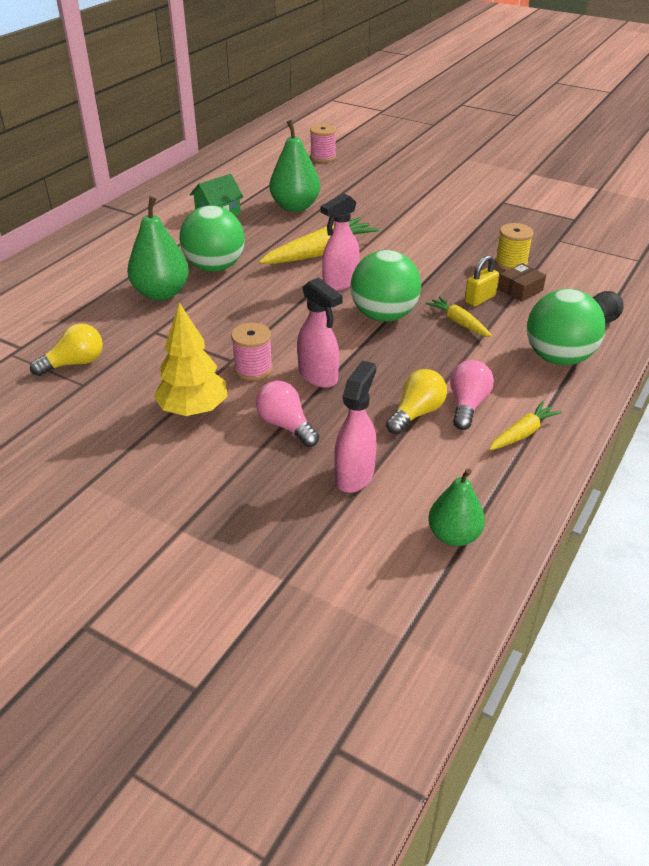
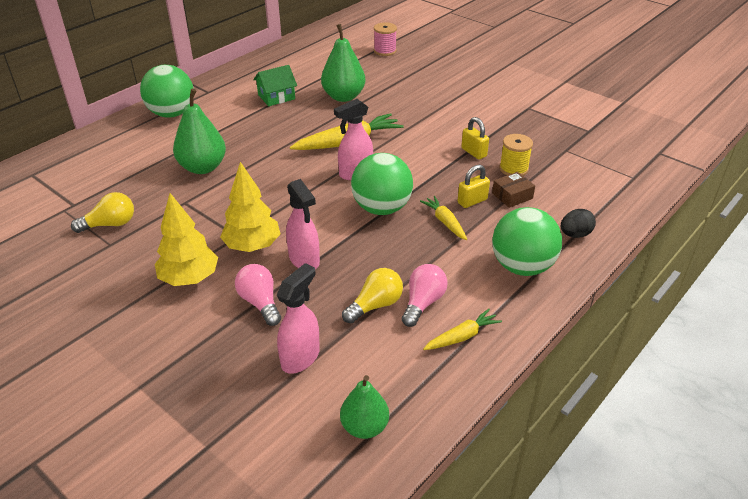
camera: 10 degrees right, 0 degrees up
(215, 267) = (255, 147): green ball -> green ball (172, 113)
(253, 369) = (252, 246): pink spool -> yellow tree
(462, 251) = (474, 152): none -> yellow padlock

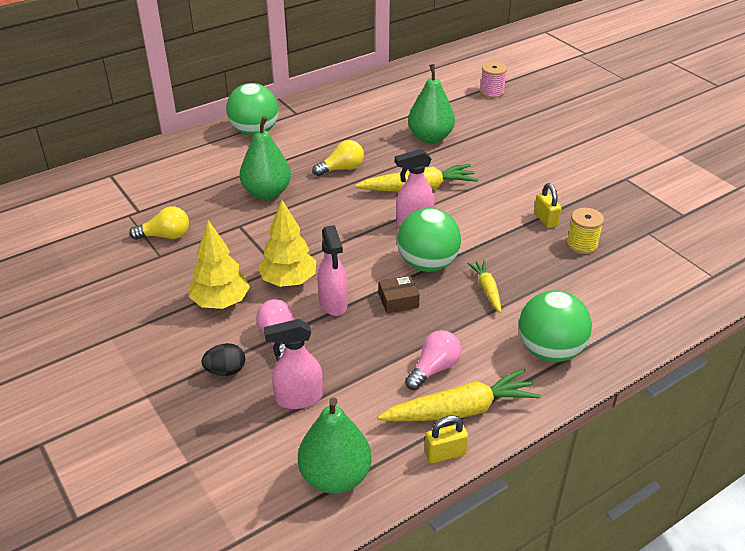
camera: 15 degrees right, 0 degrees up
(276, 97) = (362, 128): green house -> none
(300, 357) = (298, 398): pink spray bottle -> pink spray bottle turned 150 degrees counterclockwise
(364, 427) = (335, 476): green pear -> green pear, size x1.53
(375, 305) = (386, 362): yellow light bulb -> yellow light bulb (342, 169)
(462, 336) = (460, 410): yellow carrot -> yellow carrot, size x1.82
(472, 201) = (524, 272): yellow padlock -> yellow padlock (445, 453)
(512, 196) = (568, 274): brown box -> brown box (398, 300)
(575, 234) = (620, 327): black egg -> black egg (226, 371)

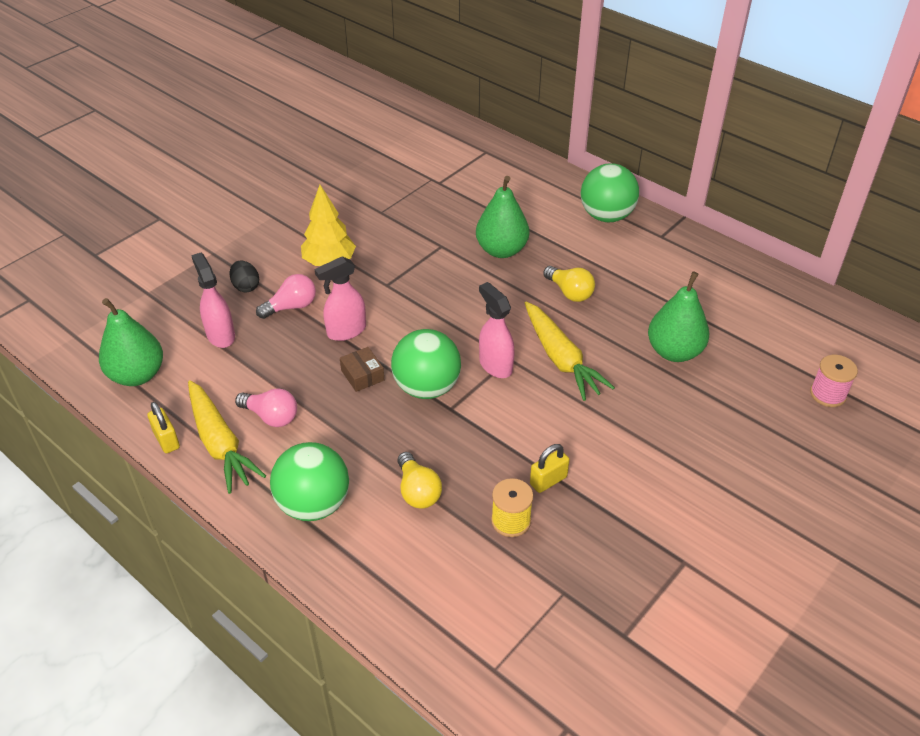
camera: 75 degrees right, 5 degrees up
(165, 236) = (409, 207): yellow light bulb -> yellow light bulb (417, 491)
(288, 281) = (370, 296): yellow tree -> none
(487, 290) = (398, 441): yellow carrot -> none

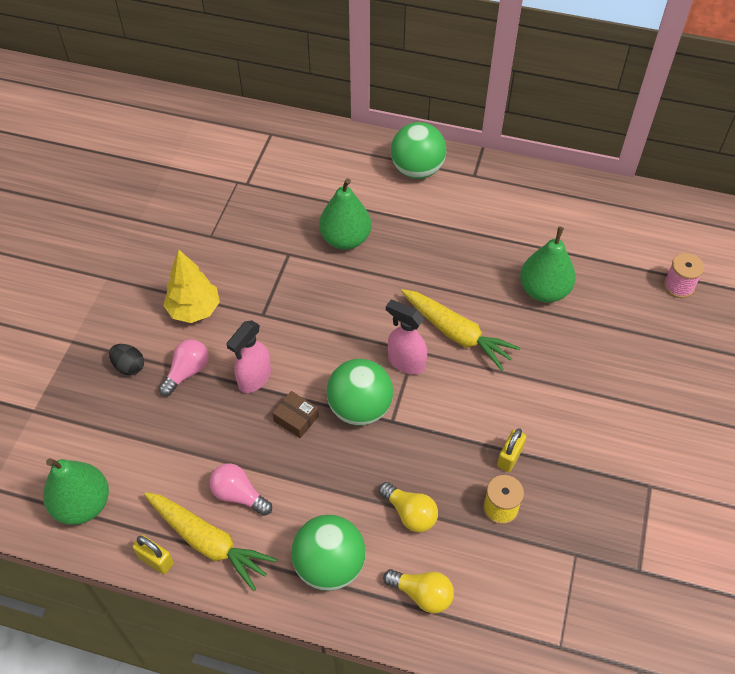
camera: 25 degrees left, 10 degrees up
(220, 335) = (137, 429): pink spray bottle -> none
(271, 417) = (239, 495): pink light bulb -> pink light bulb turned 150 degrees counterclockwise
(569, 292) = (428, 263): yellow light bulb -> yellow light bulb (422, 594)

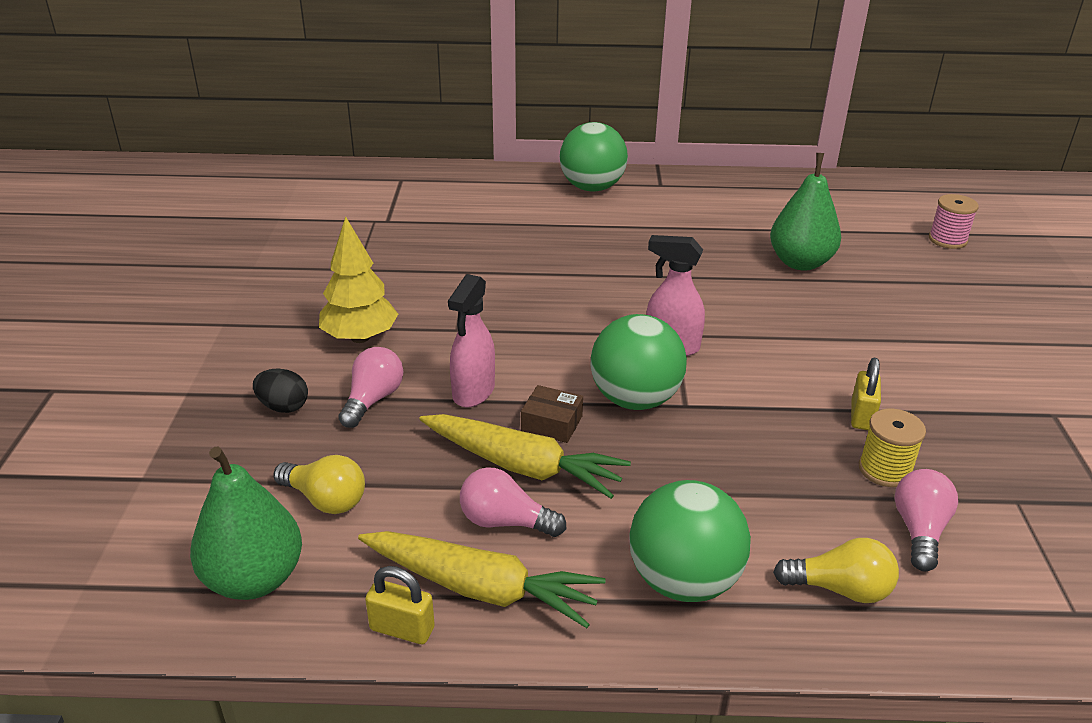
camera: 15 degrees left, 20 degrees down
(345, 239) = (535, 251): green pear -> none
(410, 513) = (766, 498): yellow light bulb -> yellow light bulb (325, 500)
(456, 334) = (720, 312): yellow carrot -> yellow carrot (522, 466)
(496, 562) = (919, 530): none -> pink light bulb

